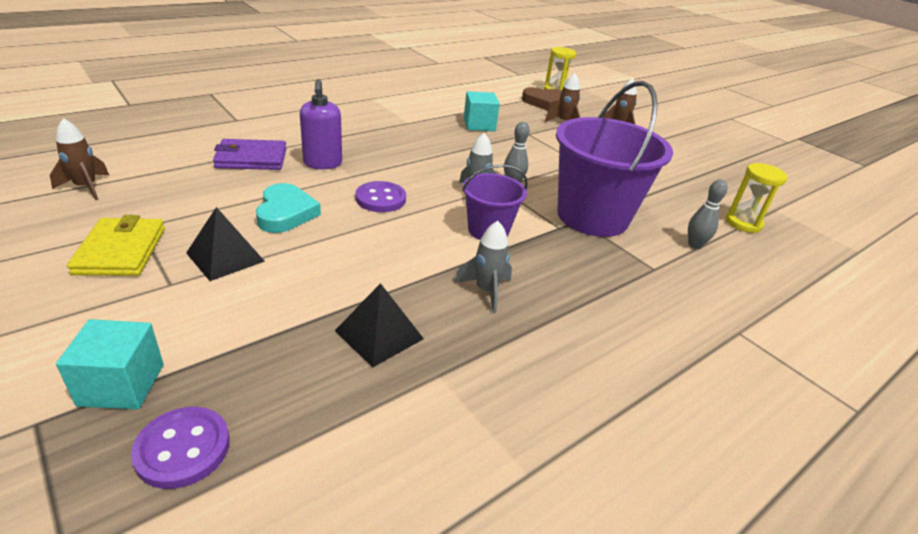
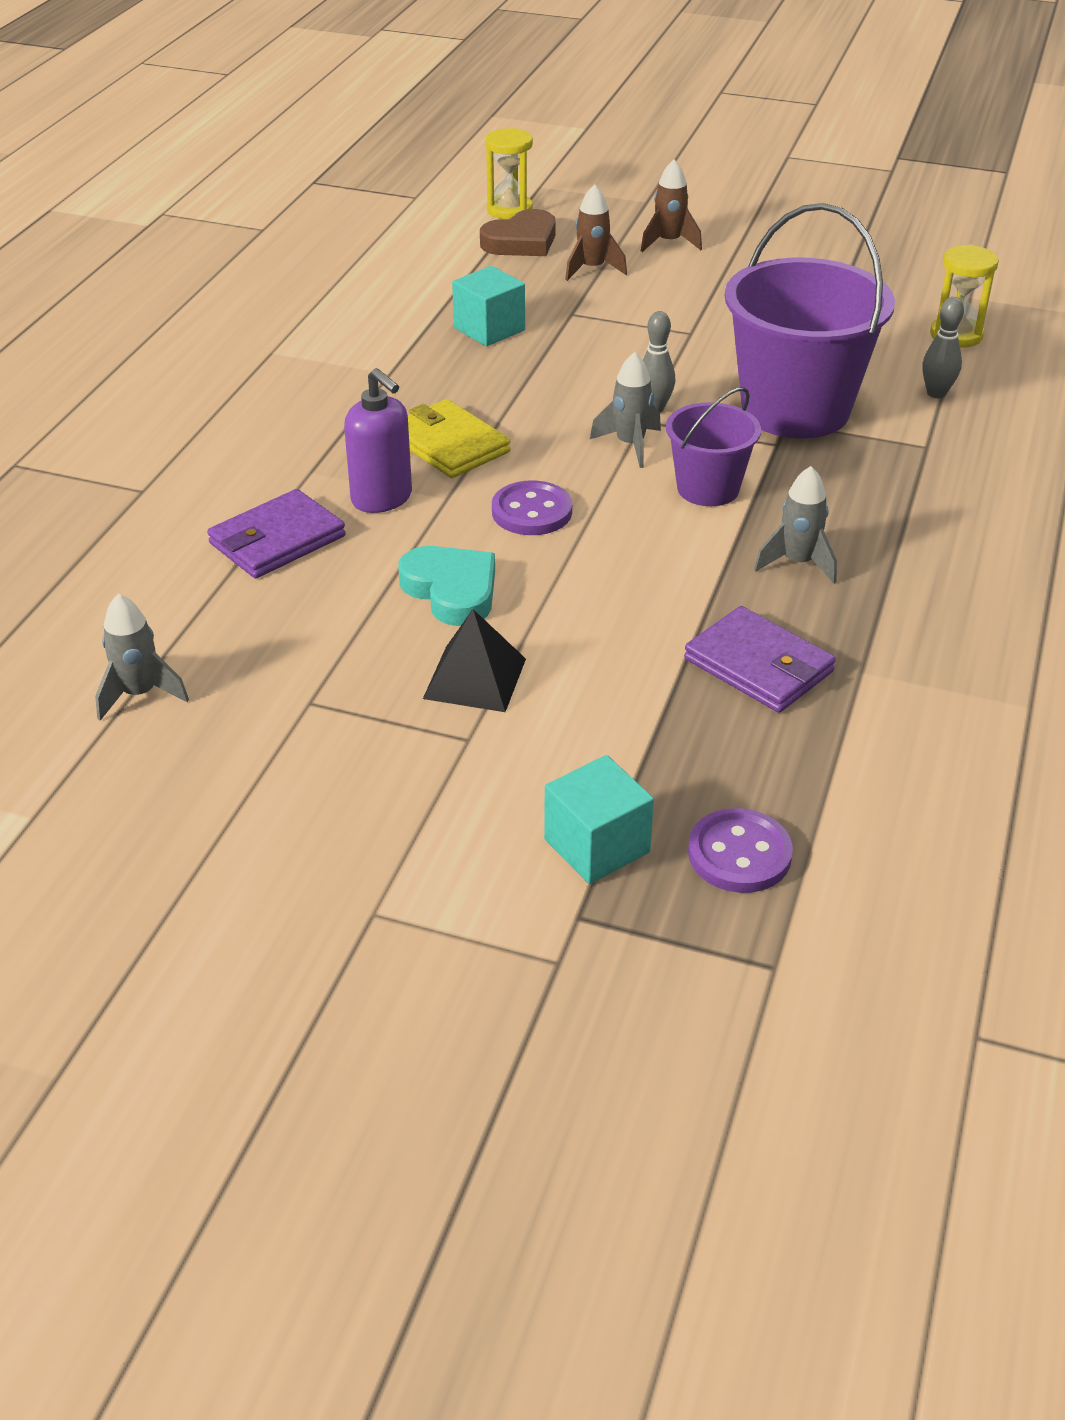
camera: 30 degrees left, 5 degrees up
(86, 187) = (140, 694): brown rocket -> grey rocket
(121, 251) = (345, 738): yellow wallet -> yellow wallet (449, 444)
(379, 334) = (758, 665): black pyramid -> purple wallet

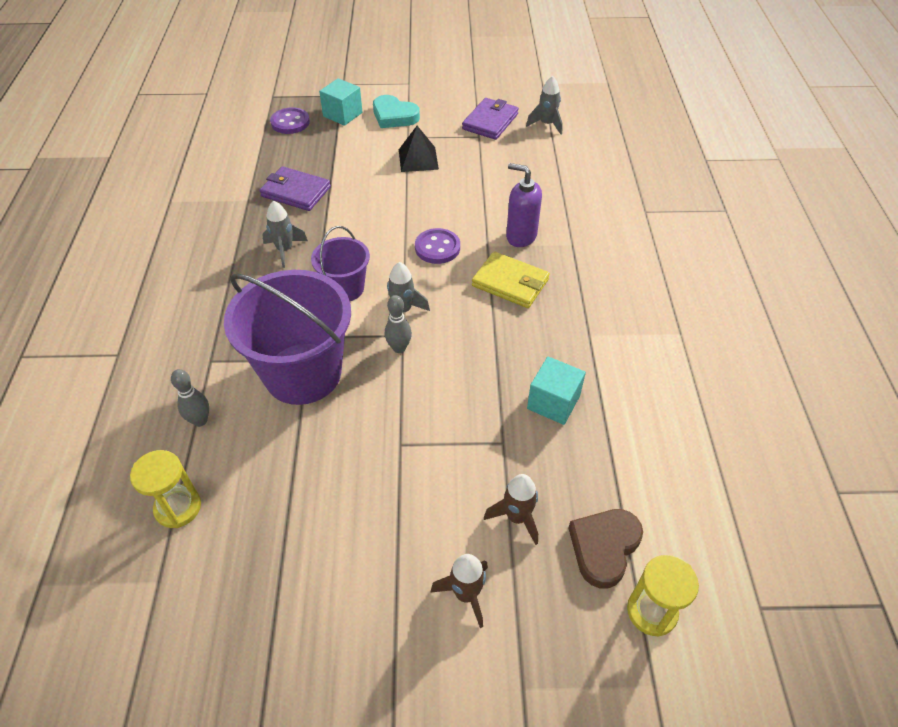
camera: 160 degrees right, 10 degrees up
(277, 540) = (553, 200): purple wallet -> purple wallet (490, 121)
(451, 590) = (452, 194): turquoise heart -> turquoise heart (394, 116)

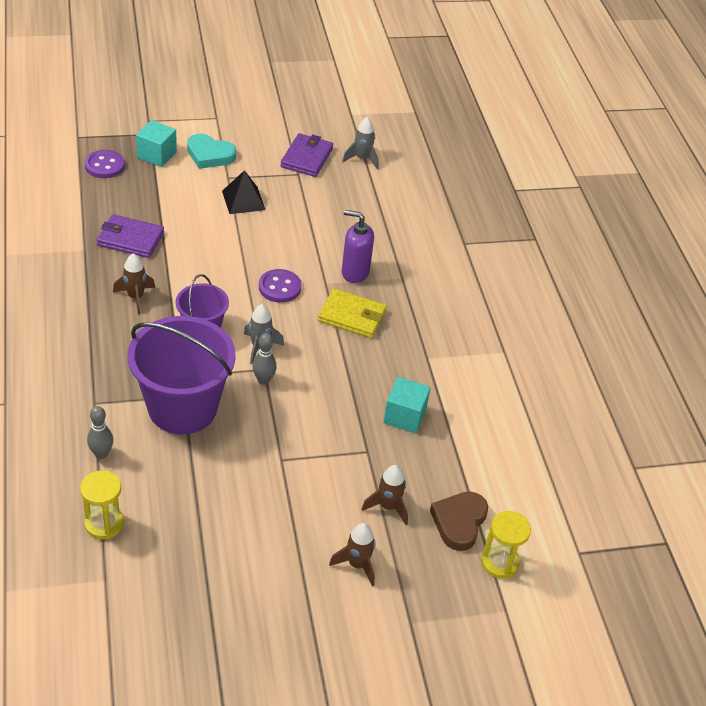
camera: 15 degrees left, 5 degrees down
(285, 250) = (135, 297): grey rocket -> brown rocket

